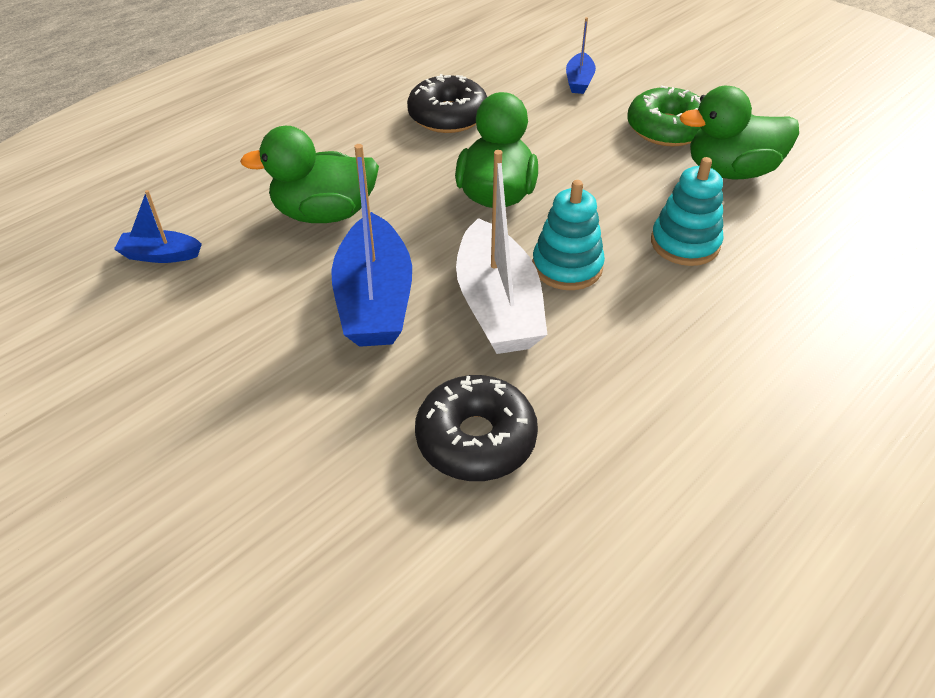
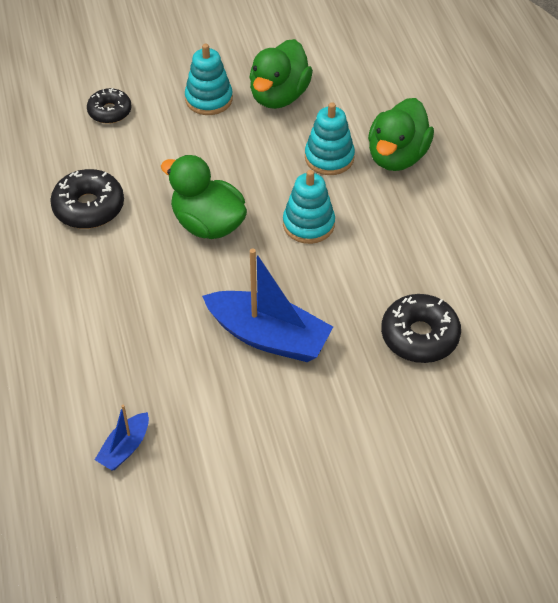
camera: 60 degrees left, 5 degrees up
(324, 214) = (152, 330): green duck -> green duck (397, 156)
(497, 306) = (319, 276): white boat -> none
(579, 81) = (110, 111): blue boat -> black donut
(666, 129) = (209, 99): green donut -> turquoise stacking toy

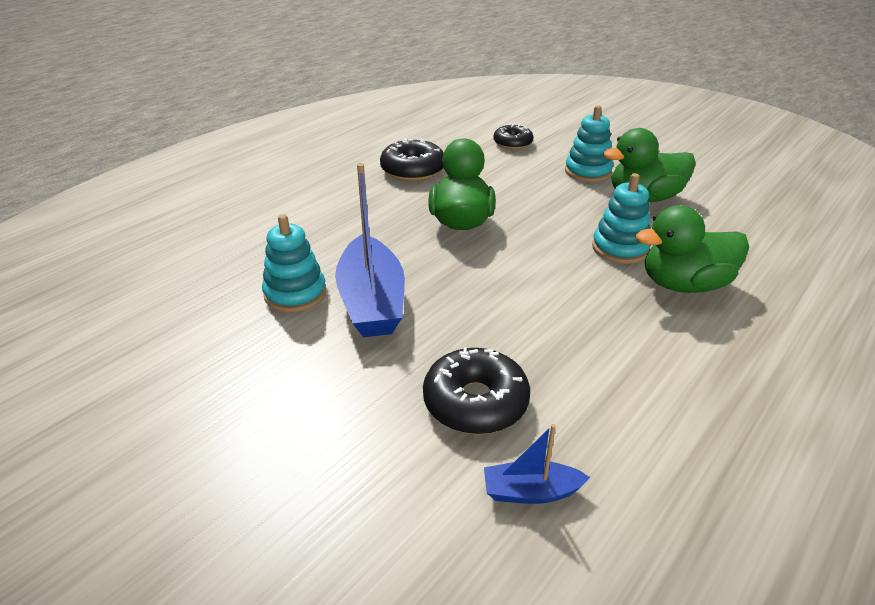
camera: 55 degrees right, 15 degrees down
(125, 448) = (183, 278): blue boat -> blue boat (531, 492)
(308, 224) = (528, 269): turquoise stacking toy -> turquoise stacking toy (295, 294)

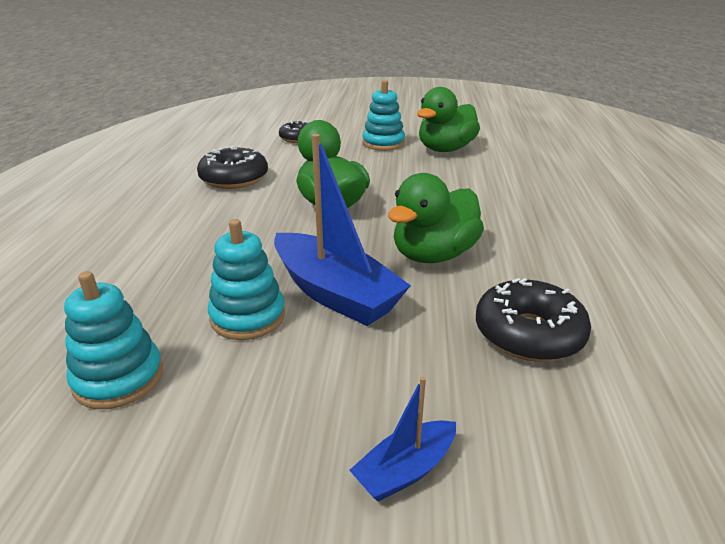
camera: 35 degrees left, 5 degrees down
(531, 492) = (657, 379): blue boat -> blue boat (405, 470)
(620, 248) = (475, 186): turquoise stacking toy -> turquoise stacking toy (118, 378)
(684, 285) = (546, 195): green duck -> green duck (433, 255)

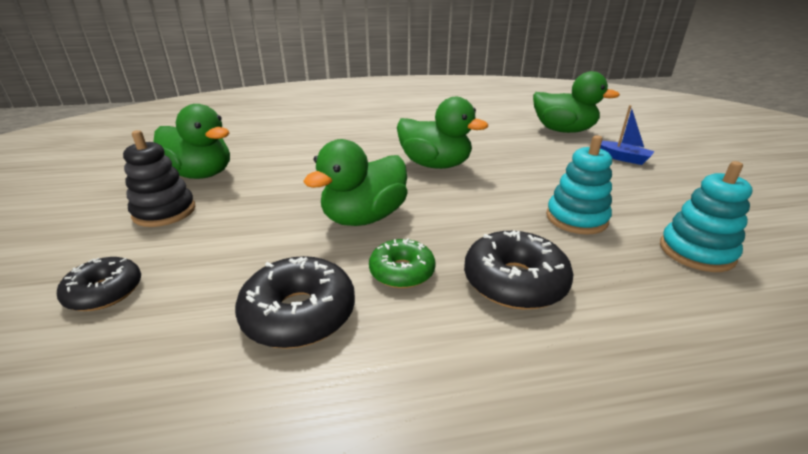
camera: 105 degrees left, 0 degrees up
(244, 210) = (402, 272): none -> green donut
(335, 293) = (514, 191): blue boat -> none
(383, 143) = (164, 212): turquoise stacking toy -> black stacking toy
(528, 333) = (499, 139): black donut -> black donut (514, 282)
(586, 447) = (563, 130): none -> green duck

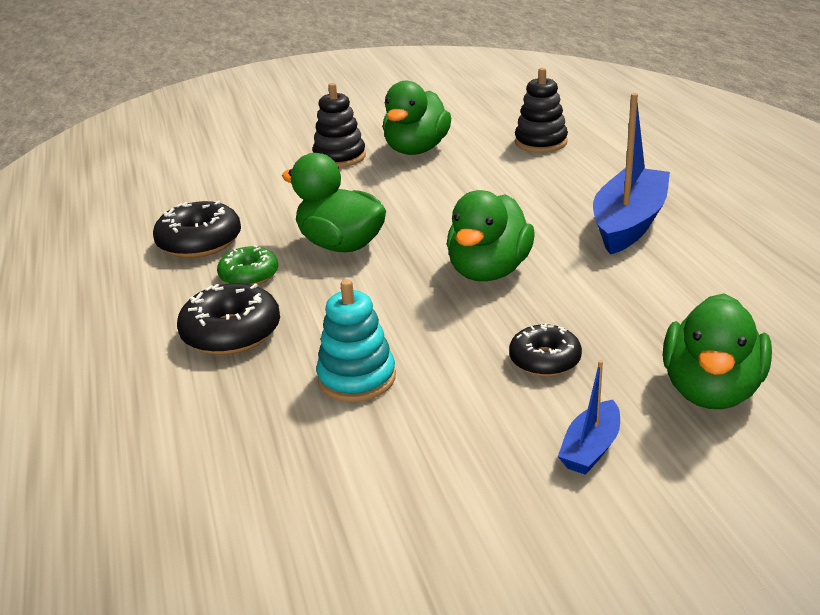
camera: 85 degrees right, 0 degrees up
(105, 292) = (230, 173): black donut -> black donut (544, 360)
(249, 133) = (541, 142): none -> black stacking toy
(392, 125) = (629, 223): none -> blue boat
(696, 252) = (283, 465): turquoise stacking toy -> none

